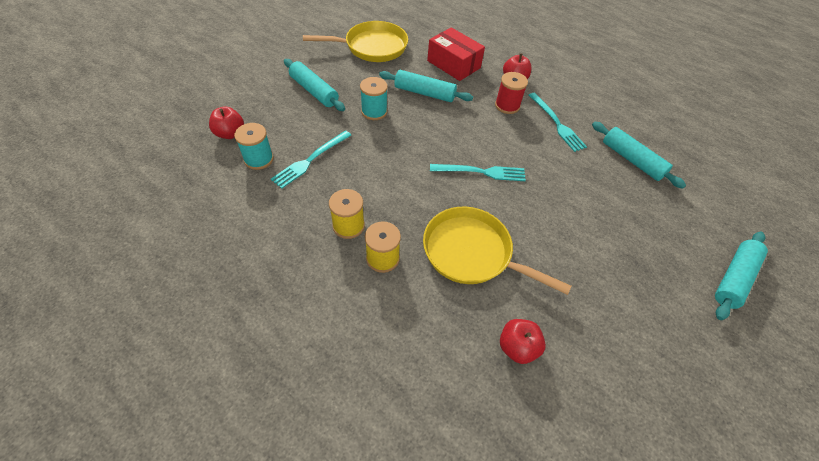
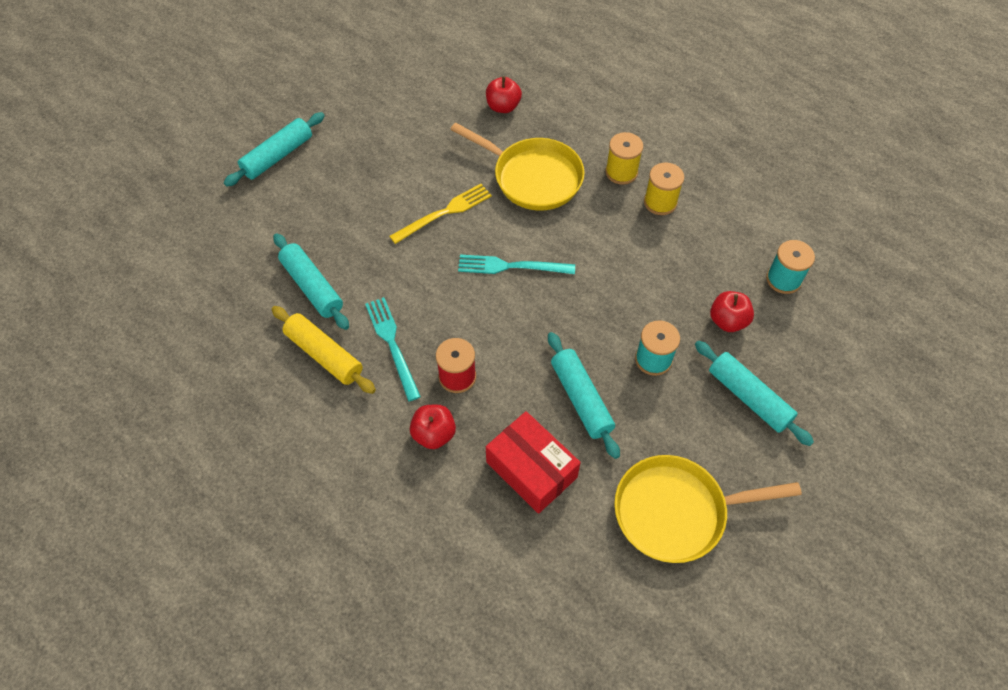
camera: 175 degrees left, 5 degrees up
(230, 133) = (835, 316): red apple -> red apple (727, 321)
(310, 160) = (721, 279): turquoise fork -> none
(424, 93) = (581, 399): turquoise rolling pin -> turquoise rolling pin turned 45 degrees clockwise
(548, 217) = (444, 213): none -> yellow fork
(600, 119) = (324, 354): none -> yellow rolling pin

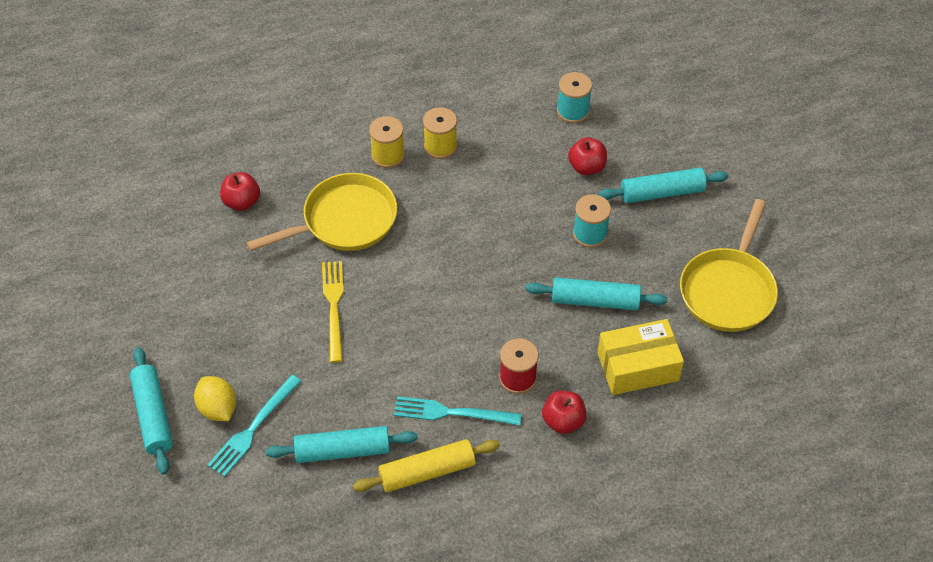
camera: 60 degrees left, 5 degrees down
(305, 190) = (218, 408): none -> yellow lemon
(511, 266) = (431, 284): turquoise fork -> turquoise fork (253, 428)
(531, 469) = (638, 367): red box -> yellow box

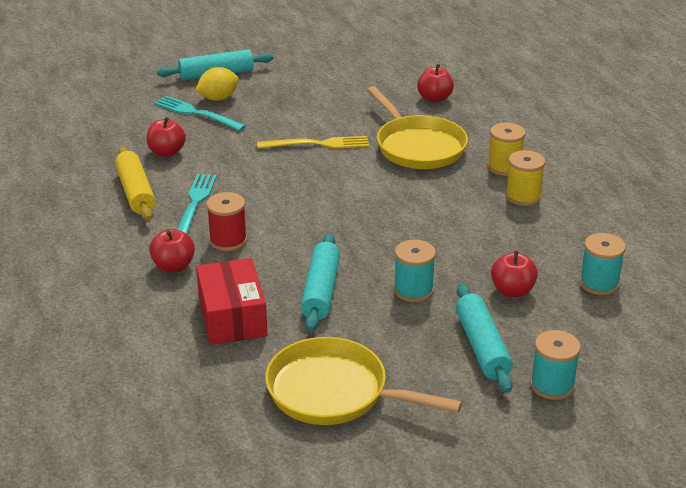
camera: 90 degrees right, 20 degrees down
(343, 450) = (167, 152): turquoise rolling pin -> red apple
(638, 367) = (232, 317): yellow box -> red box
(703, 154) = (552, 385): none -> turquoise spool

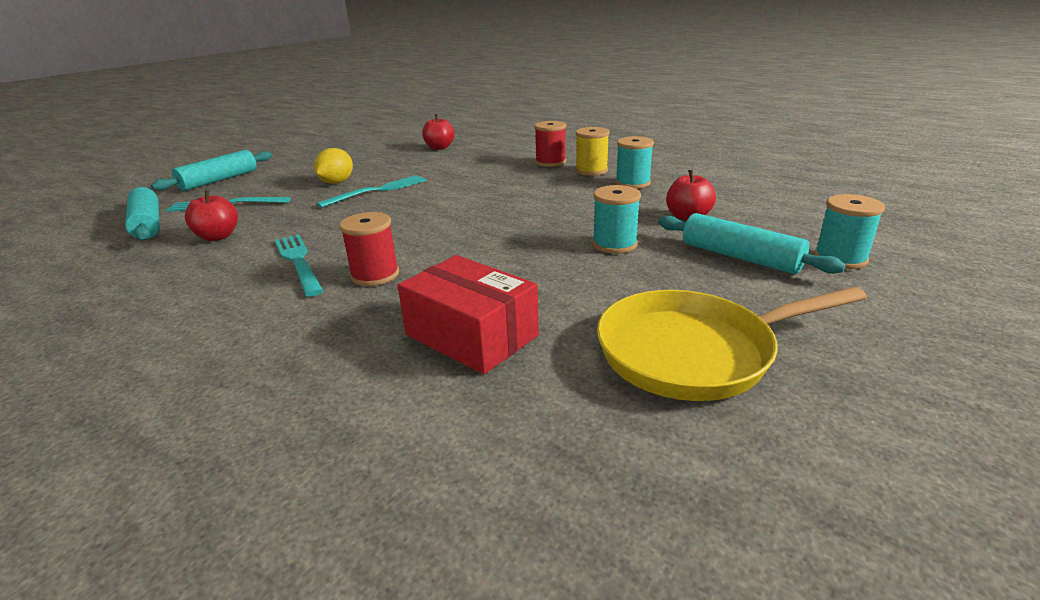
camera: 35 degrees left, 5 degrees down
(136, 192) = (209, 275): yellow rolling pin -> none
(173, 266) = (334, 319): red apple -> none
(218, 98) = (238, 191): yellow lemon -> yellow lemon (337, 182)
(317, 144) = (377, 191): yellow fork -> turquoise fork
(321, 291) = (533, 276): turquoise rolling pin -> turquoise rolling pin (148, 224)
(417, 146) = (466, 170): yellow pan -> none
(504, 167) = (550, 162): yellow spool -> red spool
(599, 283) = (732, 193): turquoise spool -> turquoise spool (632, 183)

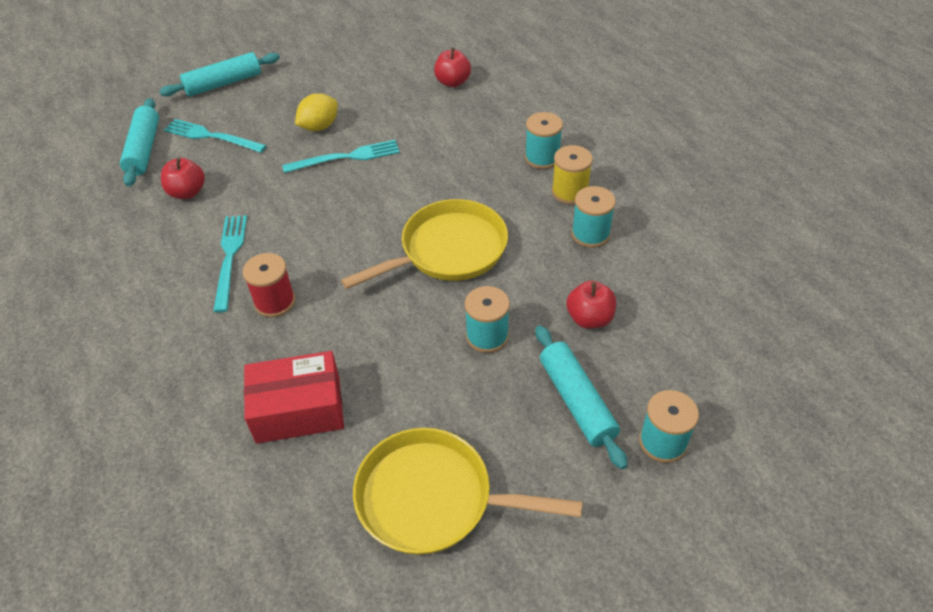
camera: 25 degrees right, 20 degrees up
(471, 335) = (298, 409): red box -> red box turned 75 degrees counterclockwise
(523, 213) = (447, 251): none -> yellow pan
(550, 162) = (542, 158): red spool -> turquoise spool

